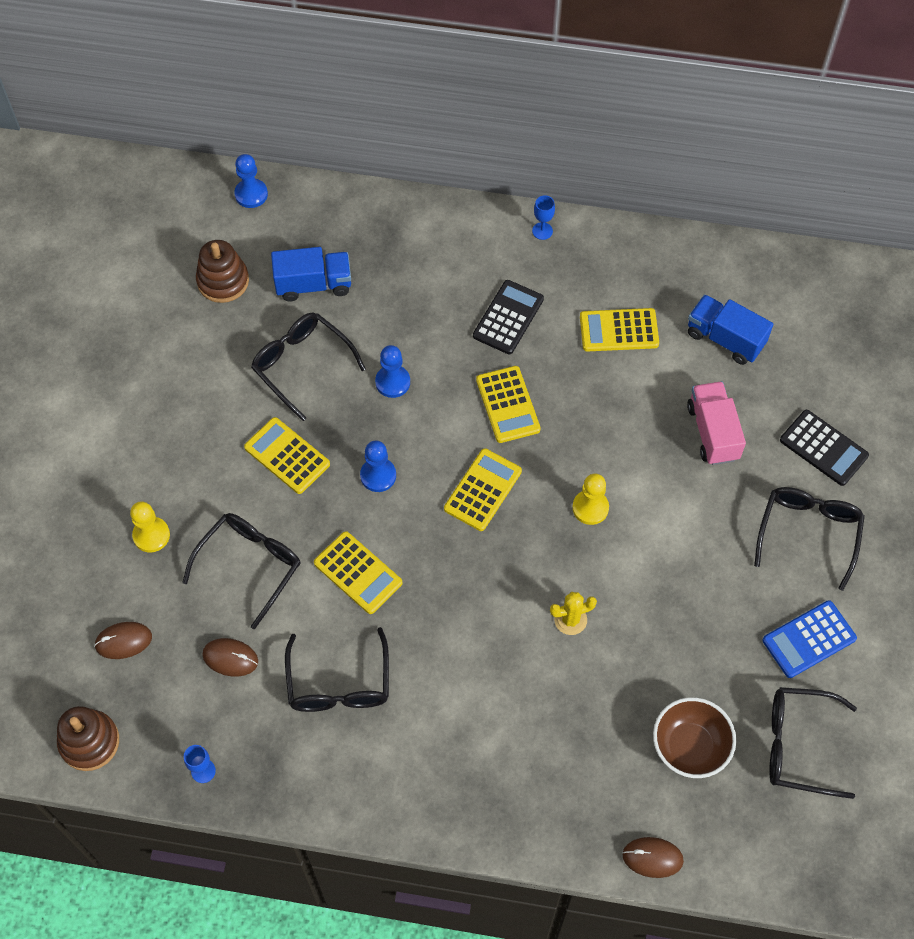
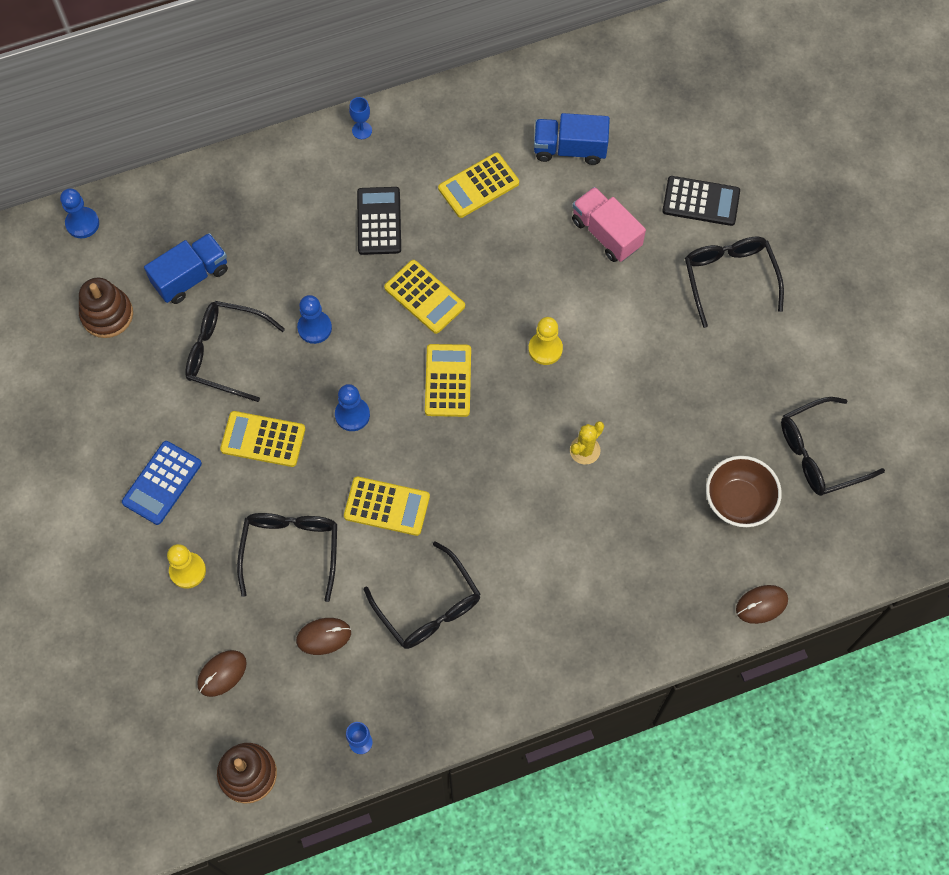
camera: 30 degrees left, 5 degrees up
(809, 639) = (779, 365): blue calculator -> blue calculator (162, 483)

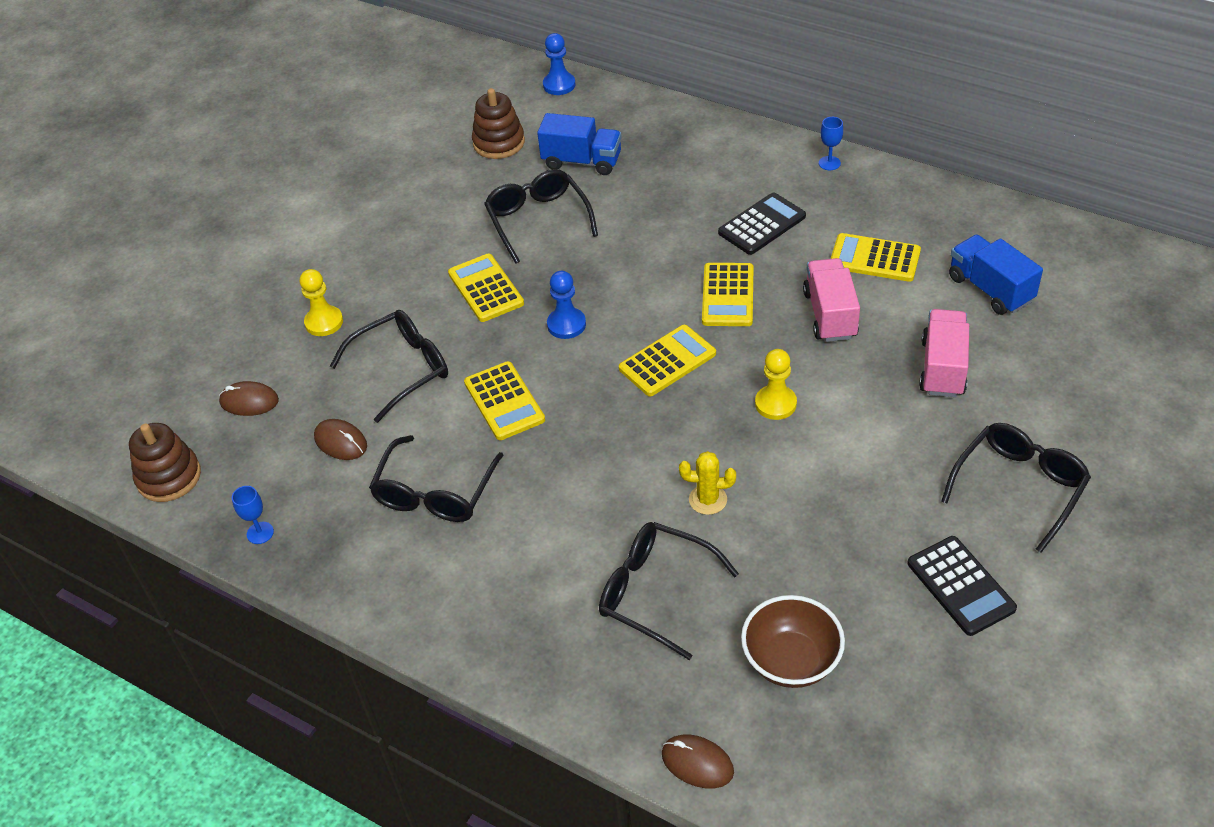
camera: 55 degrees right, 20 degrees down
(162, 483) = (387, 260): blue calculator -> none
(314, 328) = (619, 252): blue pawn -> none
(501, 254) = (830, 315): none -> pink truck
(701, 201) = (1068, 411): black calculator -> black calculator (961, 586)
(820, 453) = (926, 698): black glasses -> black glasses (656, 593)

